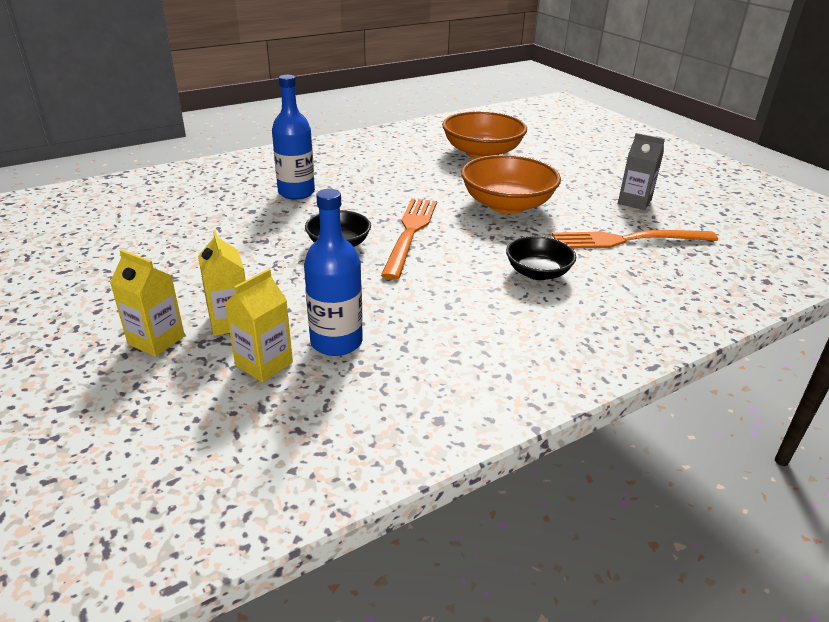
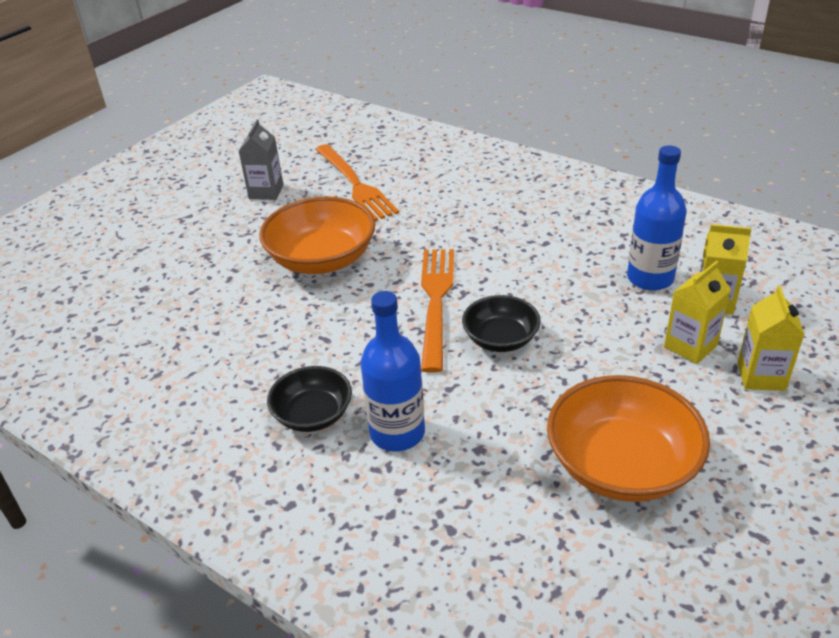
camera: 110 degrees left, 5 degrees up
(410, 233) = (436, 301): orange fork -> orange fork turned 105 degrees clockwise
(482, 153) = (166, 315): orange bowl -> orange bowl (621, 465)
(537, 273) = (452, 214): black bowl -> black bowl (313, 415)

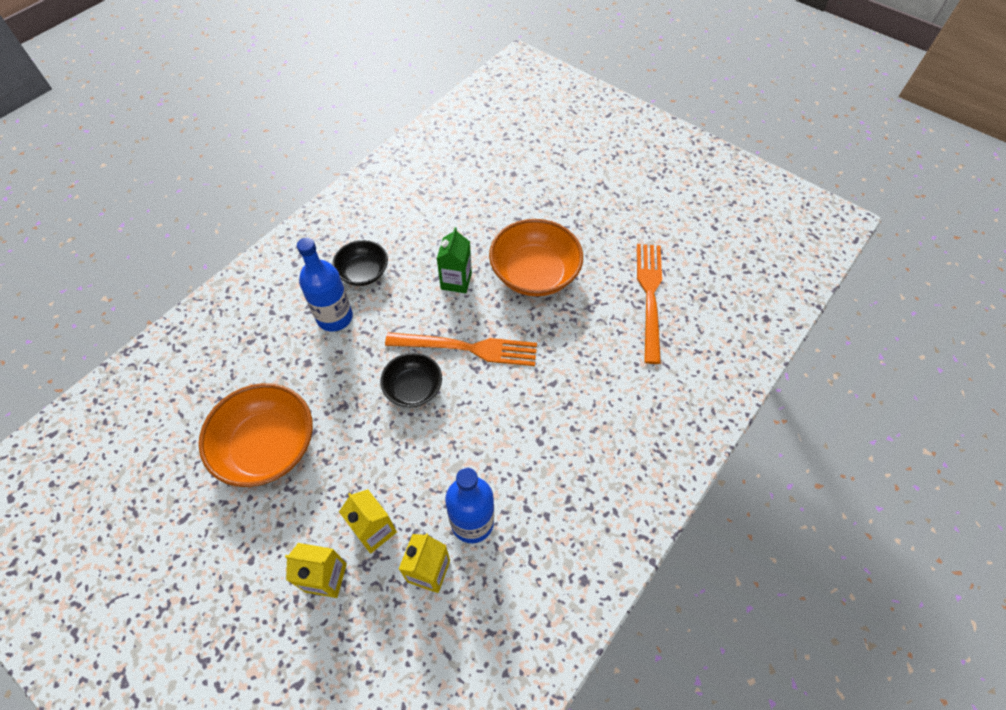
camera: 90 degrees right, 20 degrees up
(266, 192) = (639, 233): grey carton -> none
(332, 321) = (456, 281): none -> green carton
(355, 184) = (649, 296): orange fork -> orange fork turned 120 degrees clockwise

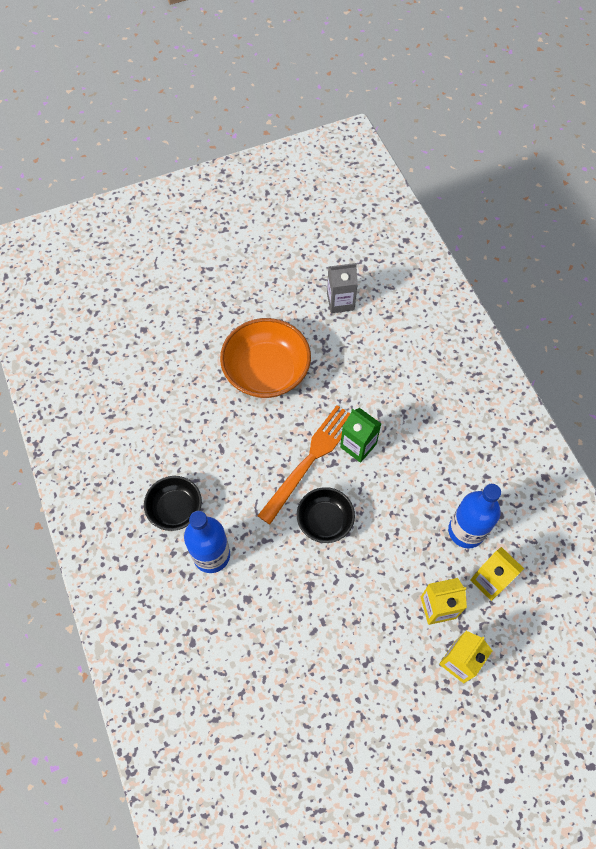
camera: 60 degrees left, 5 degrees up
(267, 446) = (316, 666): orange bowl -> none
(456, 281) = (235, 435): green carton -> green carton (358, 445)
(649, 296) = (340, 302): orange fork -> grey carton

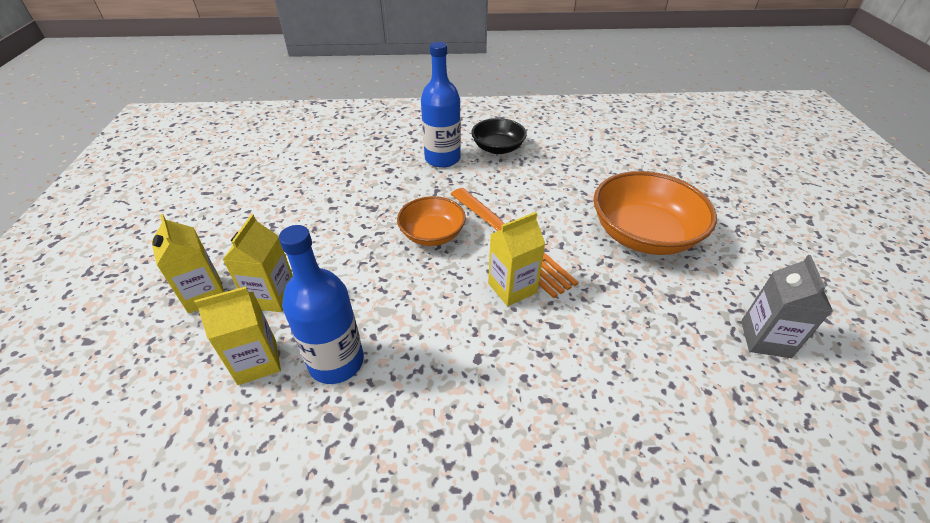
camera: 110 degrees right, 20 degrees down
(325, 520) = (432, 234): black bowl -> orange bowl
(358, 445) = (512, 288): green carton -> yellow carton

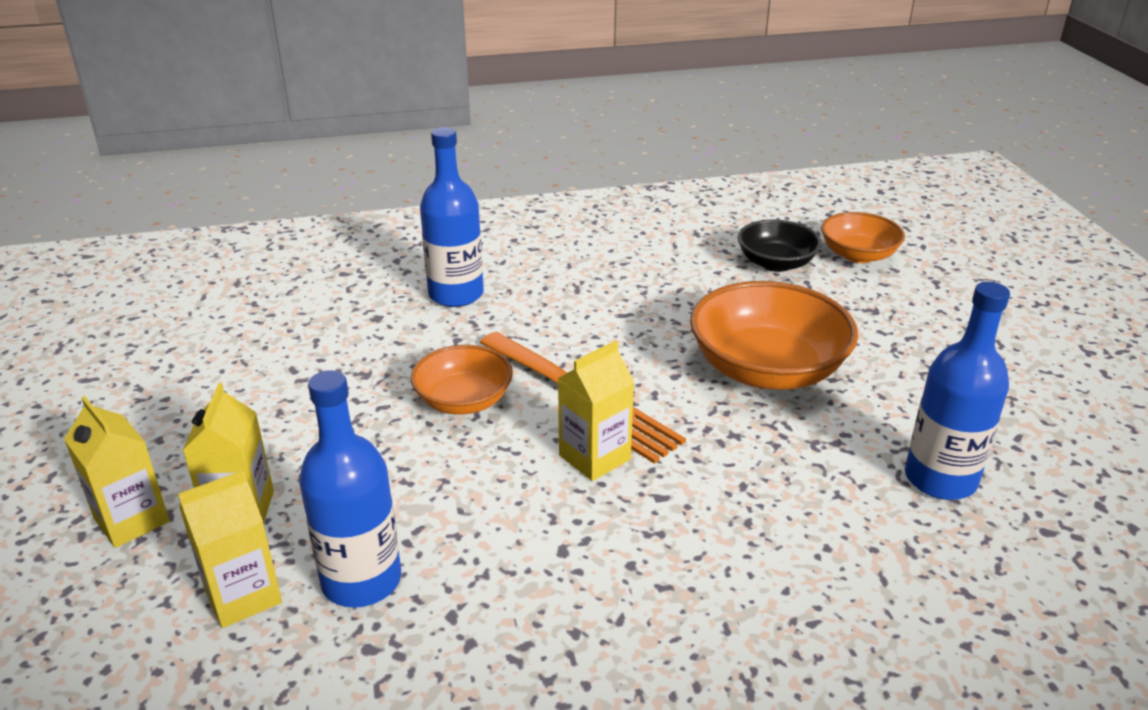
camera: 10 degrees left, 10 degrees down
(498, 148) = (538, 272): black bowl -> black bowl (776, 263)
(718, 156) = (858, 255): none -> orange bowl
(765, 339) = (940, 479): grey carton -> blue bottle

